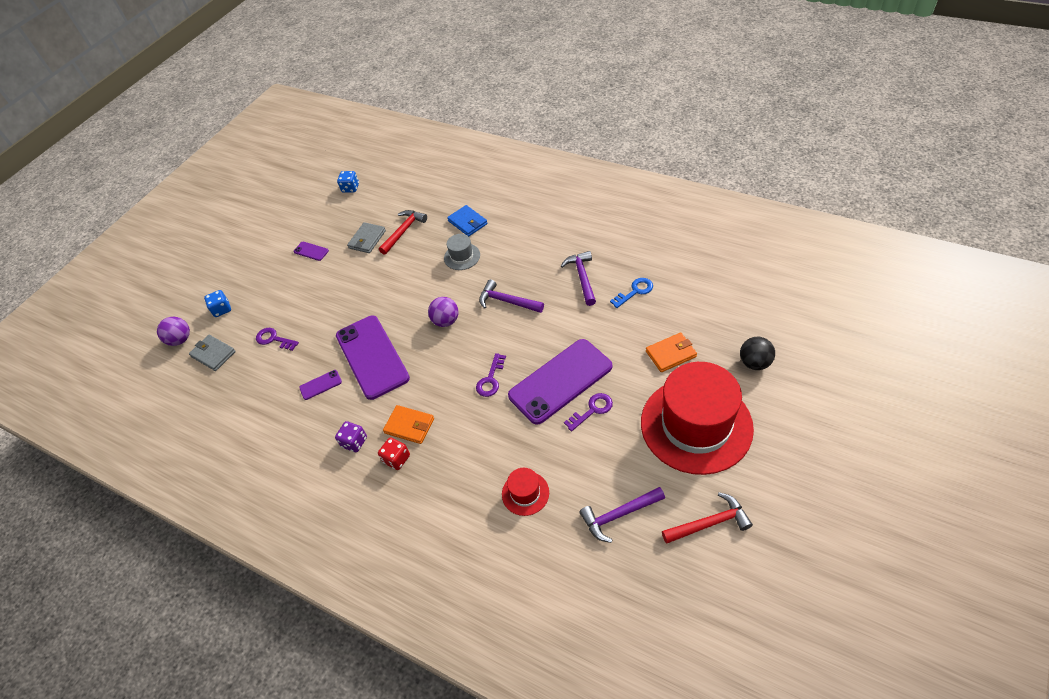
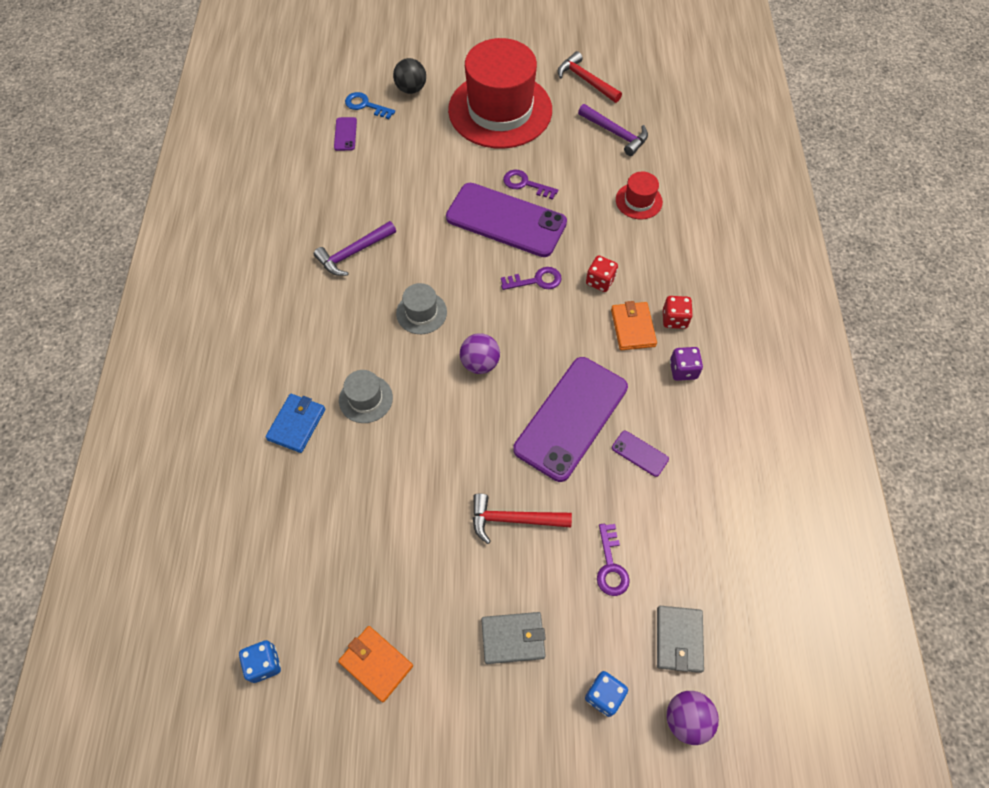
camera: 125 degrees left, 10 degrees up
(311, 251) = (433, 630): purple phone -> purple phone (345, 134)
(367, 239) = (377, 552): grey wallet -> grey wallet (513, 638)
(404, 231) = (342, 506): red hammer -> red hammer (513, 519)
(463, 422) = (600, 281): none -> red dice
(507, 301) = (421, 312): purple hammer -> grey hat
(635, 291) = (356, 199): blue key -> blue key (365, 105)
(670, 354) = (429, 147): orange wallet -> orange wallet (376, 664)

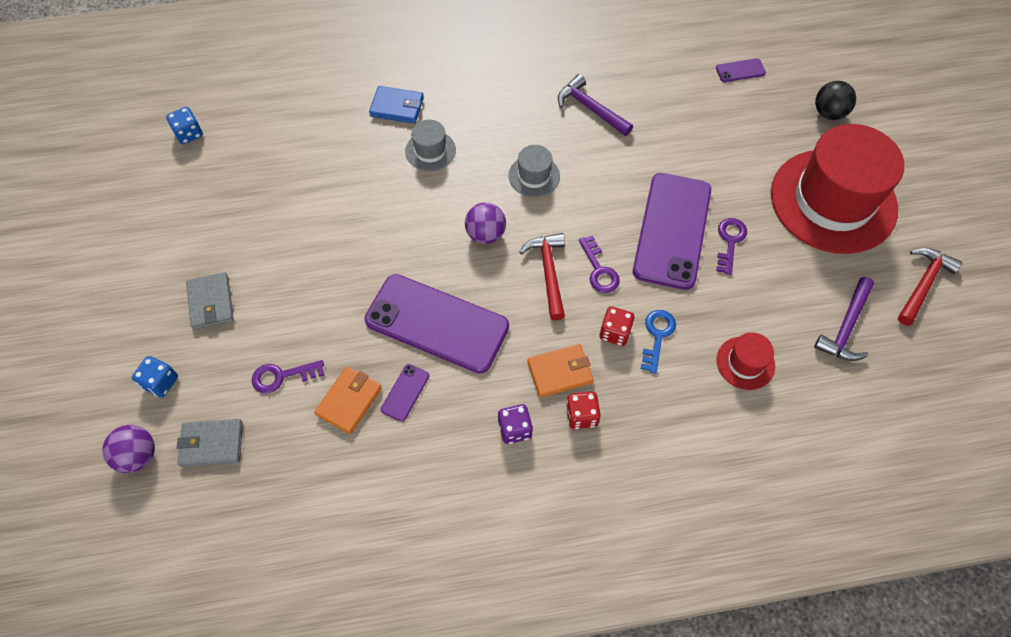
camera: 80 degrees right, 0 degrees up
(365, 105) = (787, 79): blue key -> blue key (657, 336)
(376, 664) = (189, 206): orange wallet -> orange wallet (349, 401)
(513, 519) = (322, 287): red hammer -> red hammer (548, 272)

